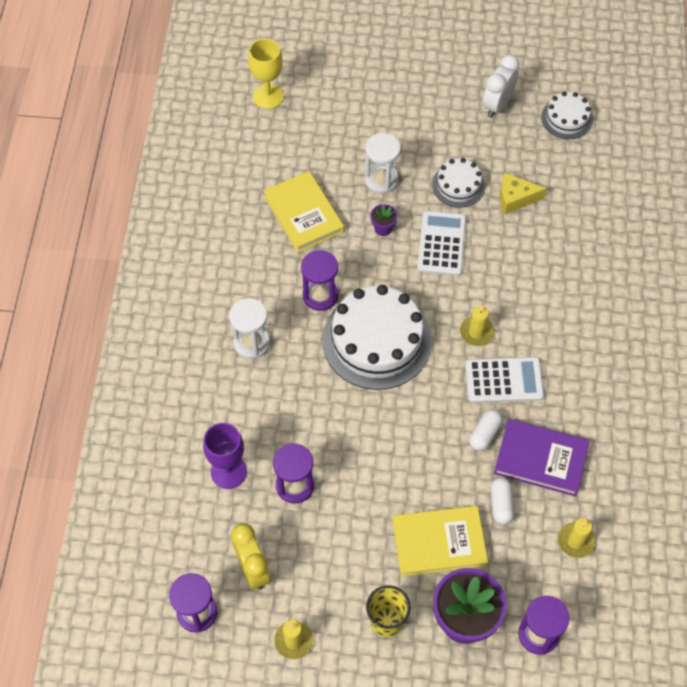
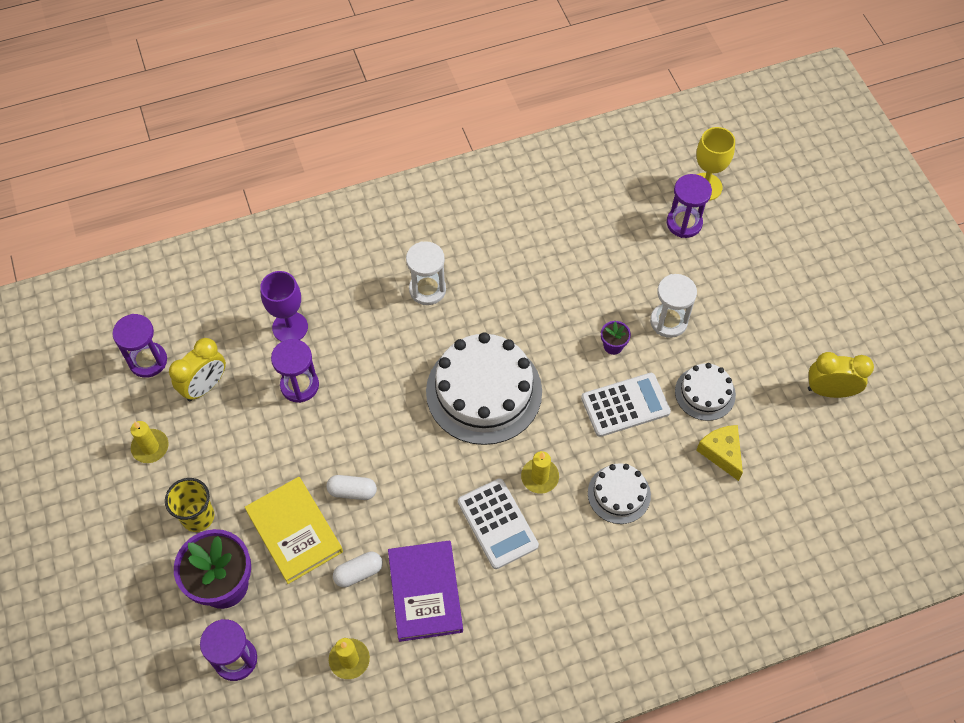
camera: 65 degrees right, 0 degrees up
(304, 214) = (589, 272): yellow book -> none
(320, 295) = (507, 323): purple hourglass -> purple hourglass (684, 223)
(485, 434) = (428, 528): white capsule -> white capsule (352, 491)
(497, 105) = (829, 391): white clock -> yellow clock
(567, 118) = (858, 466): white cake -> white cake (619, 494)

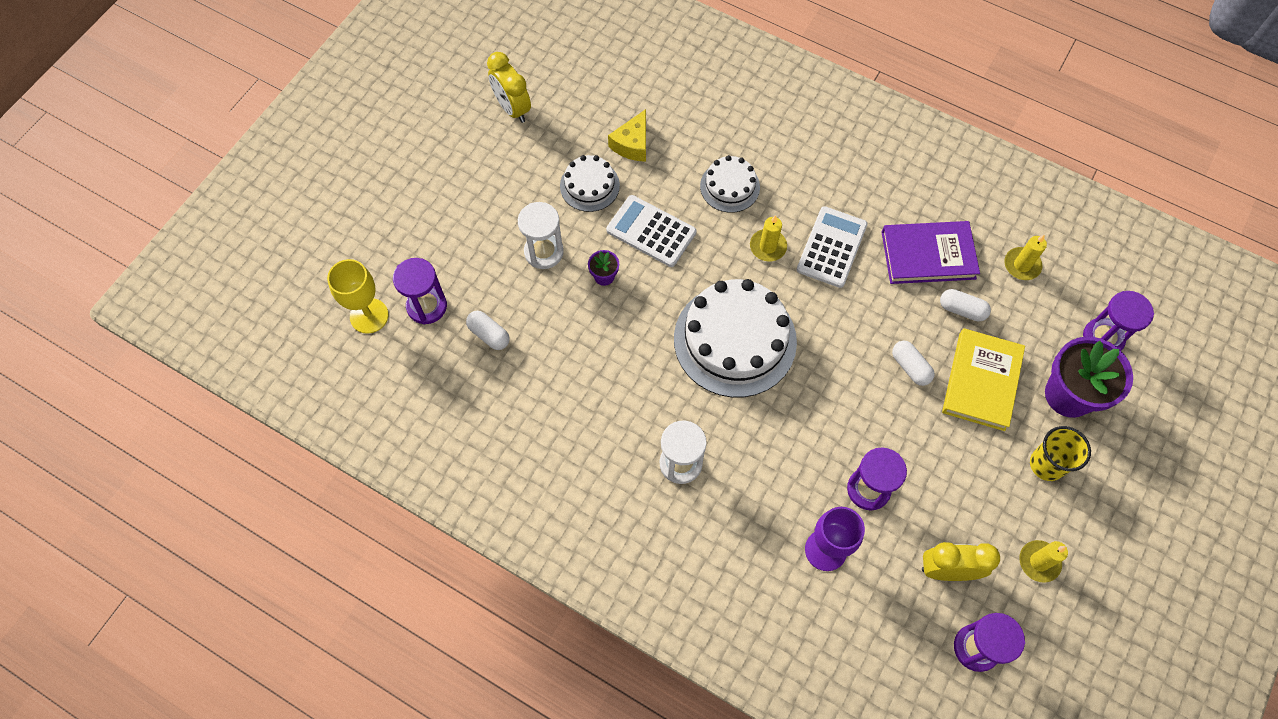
camera: 130 degrees left, 5 degrees up
(425, 592) = (928, 255): purple book -> purple book turned 45 degrees clockwise
(628, 245) = (489, 334): none -> white capsule

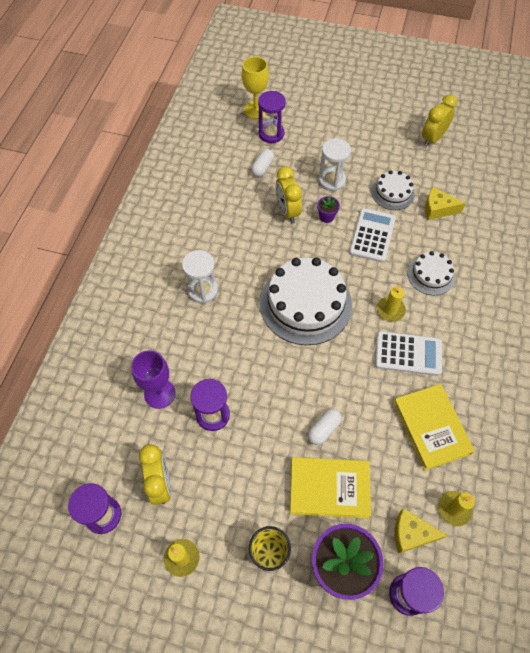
camera: 75 degrees right, 5 degrees down
(579, 322) = (287, 211): none -> yellow clock
(928, 255) = (431, 427): purple book -> yellow book
(962, 310) = (390, 463): white capsule -> none
(1042, 314) = (411, 534): none -> yellow cheese

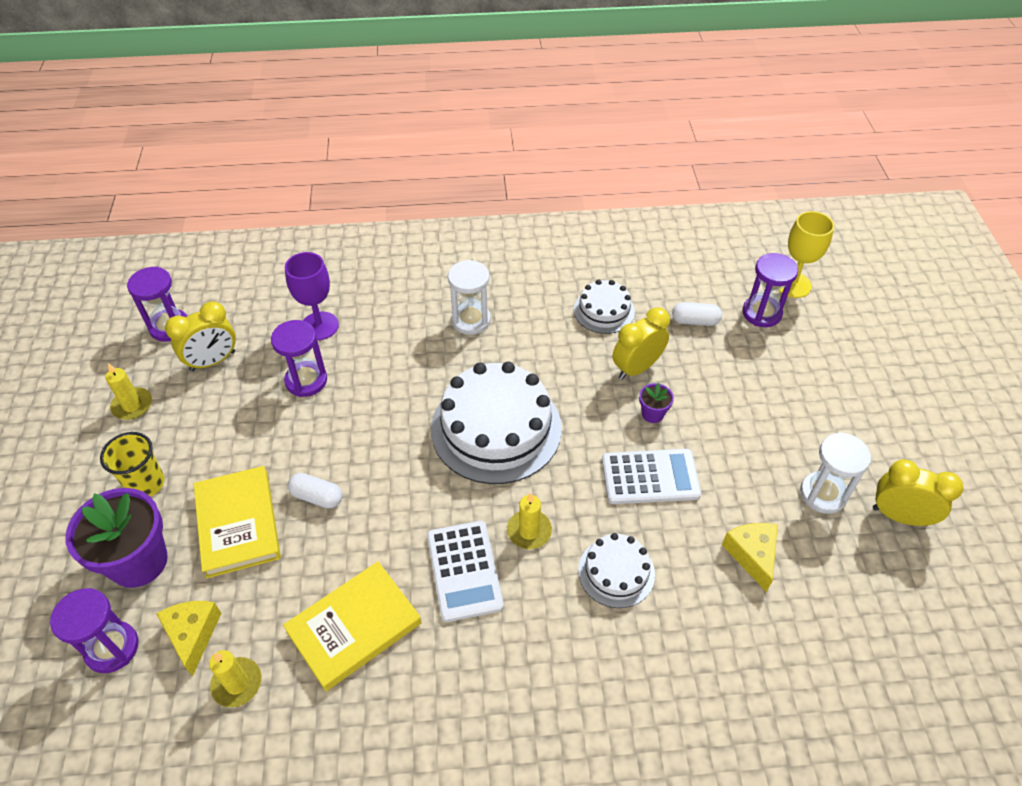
camera: 70 degrees right, 10 degrees down
(331, 181) = (721, 403): white hourglass -> white hourglass (823, 494)
(393, 193) = (746, 485): white cake -> white cake (604, 311)

